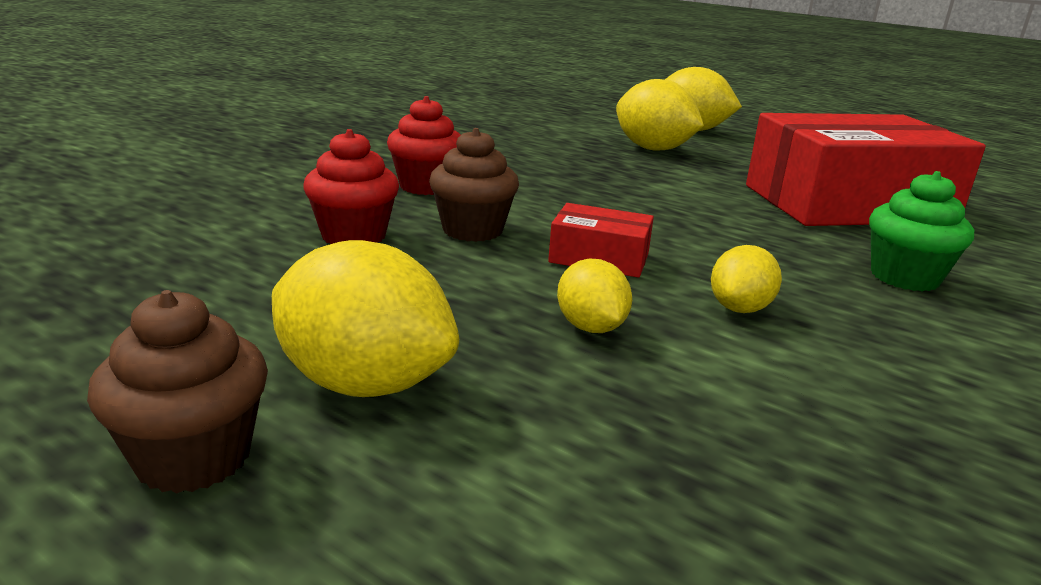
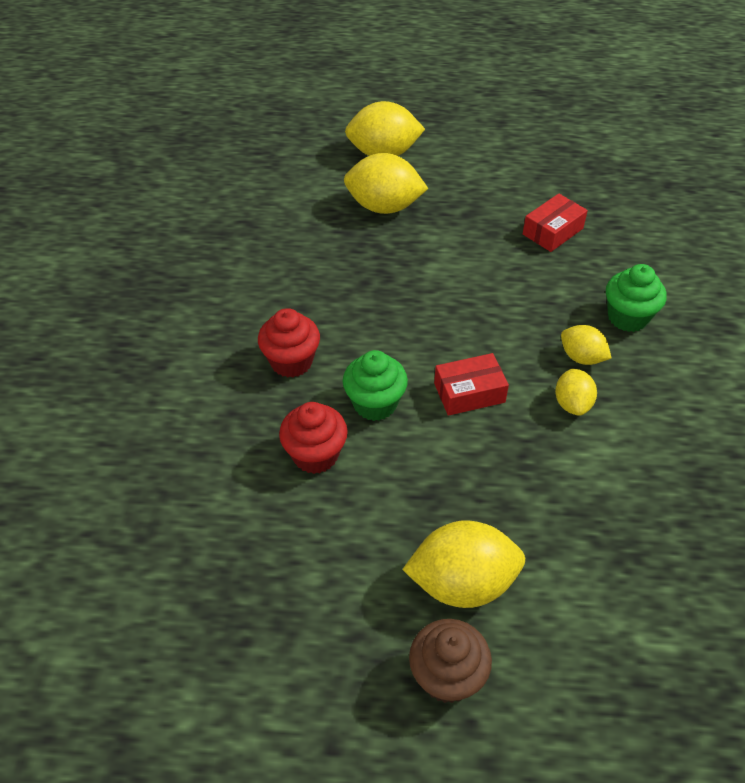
camera: 30 degrees left, 25 degrees up
(472, 230) = (375, 404): brown cupcake -> green cupcake
(590, 327) = (519, 468): yellow lemon -> yellow lemon (581, 357)
(847, 203) = (552, 231): red box -> red box, size x0.43

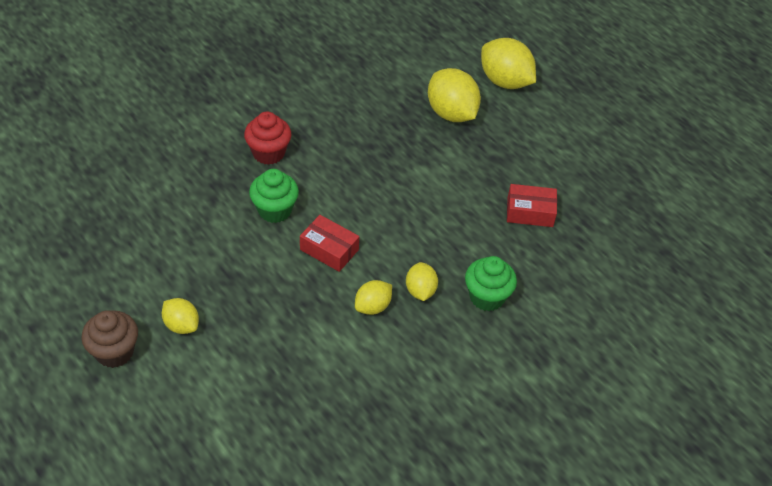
camera: 45 degrees right, 0 degrees up
(315, 455) = (210, 207): red cupcake -> none
(462, 583) = (181, 325): yellow lemon -> yellow lemon, size x0.56

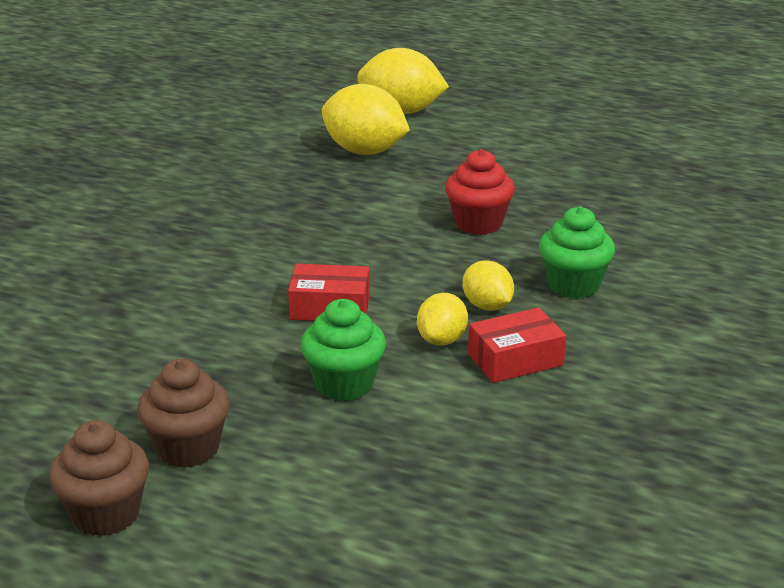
camera: 25 degrees left, 20 degrees down
(181, 325) = (187, 448): yellow lemon -> brown cupcake
(268, 153) = (159, 247): red cupcake -> red cupcake (478, 223)
(274, 210) = (218, 295): green cupcake -> green cupcake (344, 384)
(530, 212) = (544, 201): red box -> red box (515, 359)

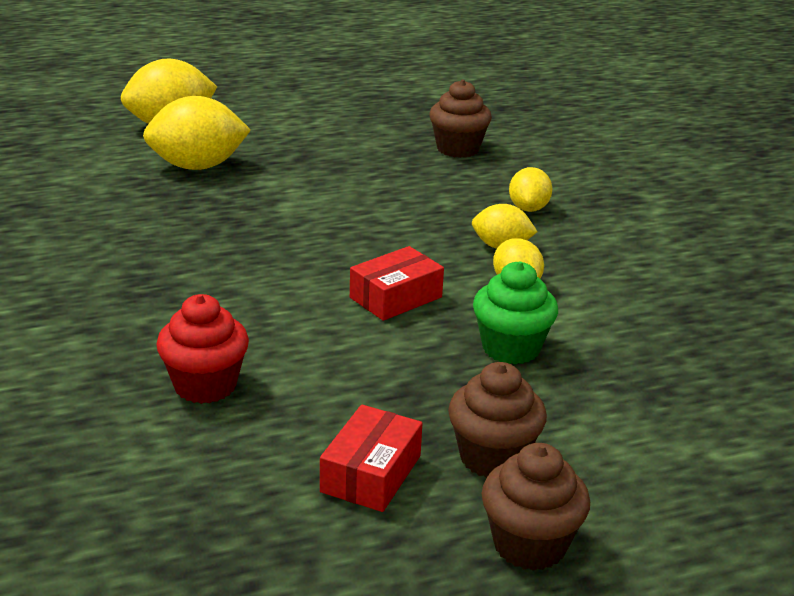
camera: 45 degrees left, 0 degrees up
(478, 223) = (388, 190): red cupcake -> red cupcake (205, 385)
(515, 359) = (585, 275): red box -> red box (371, 473)
(573, 285) = (528, 208): green cupcake -> yellow lemon
(607, 211) = (458, 149): none -> brown cupcake

